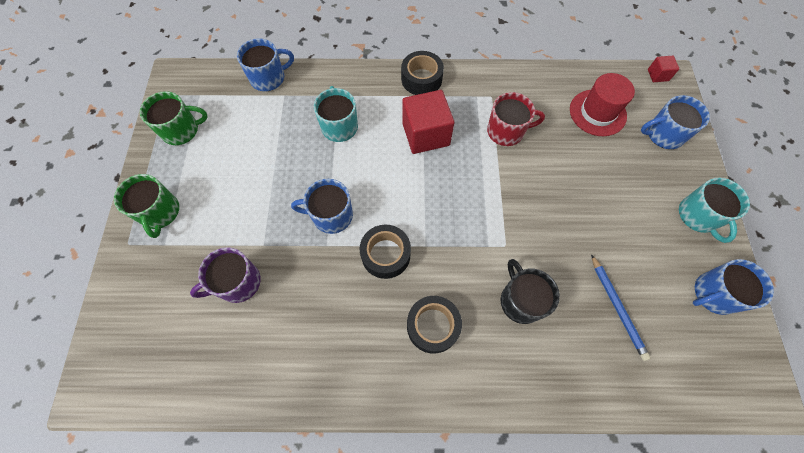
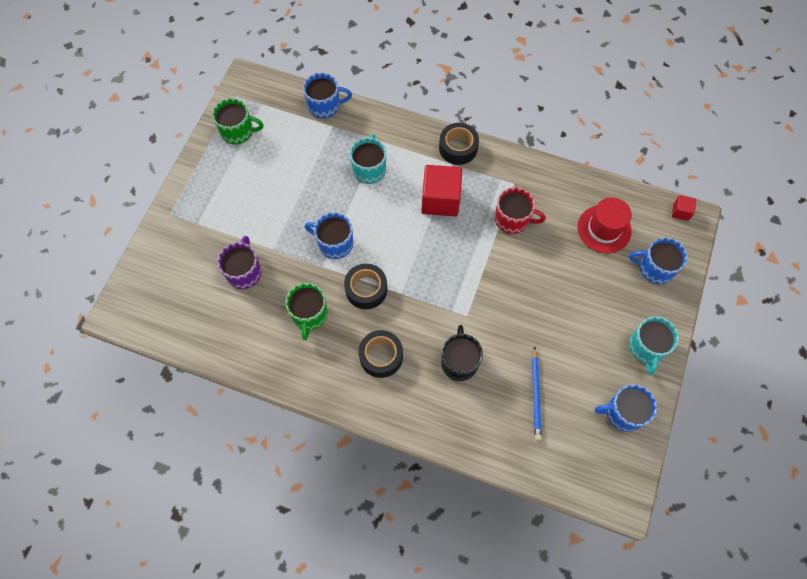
camera: 20 degrees right, 0 degrees up
(160, 212) = (201, 196): green mug -> green mug (309, 315)
(238, 283) = (244, 272): purple mug -> purple mug turned 105 degrees clockwise

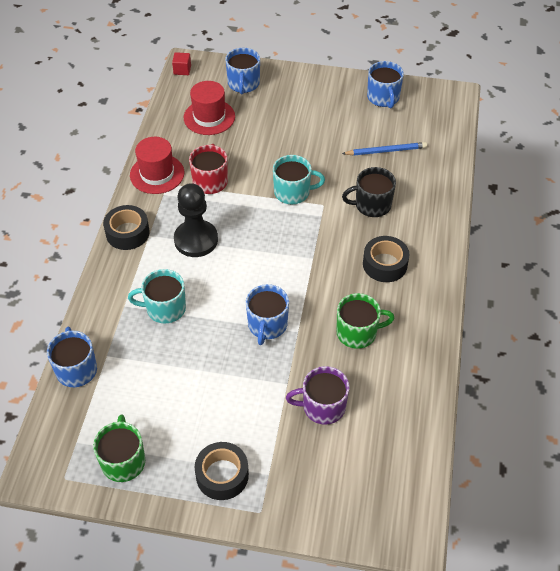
camera: 100 degrees left, 15 degrees down
(366, 289) = (315, 288): black tape -> black tape (222, 475)
(440, 200) = (196, 240): red cube -> black pawn
(528, 176) = (157, 174): none -> red hat
(646, 348) = (321, 86): turquoise mug -> turquoise mug (293, 192)

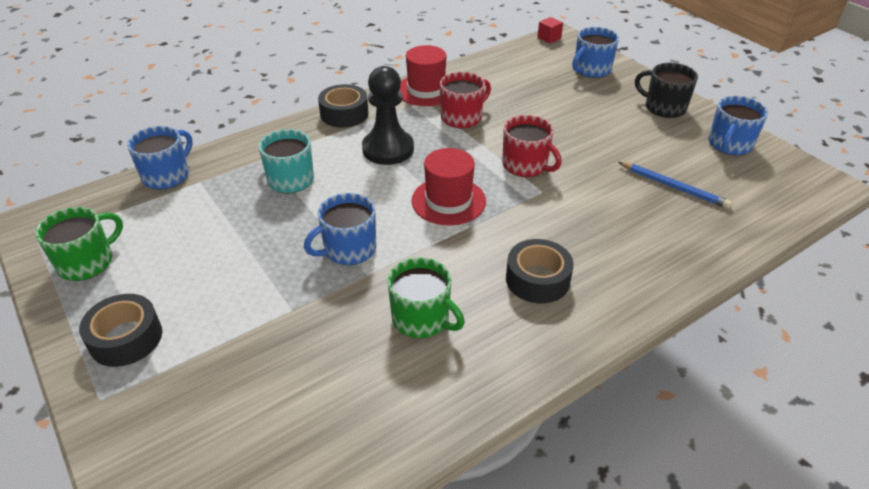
camera: 45 degrees right, 10 degrees down
(209, 117) = (526, 76): red hat -> red hat (448, 201)
(293, 192) = (526, 165): turquoise mug -> red mug
(322, 407) = (291, 357): purple mug -> none
(372, 205) = (594, 221): black mug -> black mug (664, 107)

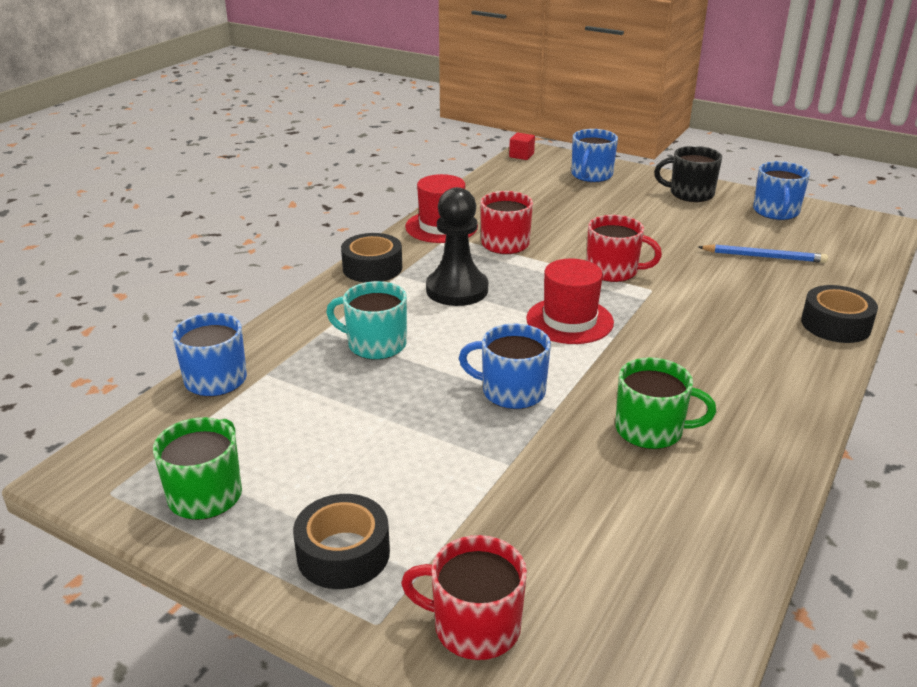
camera: 25 degrees left, 10 degrees down
(154, 429) = (474, 626): none -> red mug
(348, 249) = (511, 391): blue mug -> blue mug turned 75 degrees clockwise
(537, 279) = (723, 364): black tape -> black tape (835, 325)

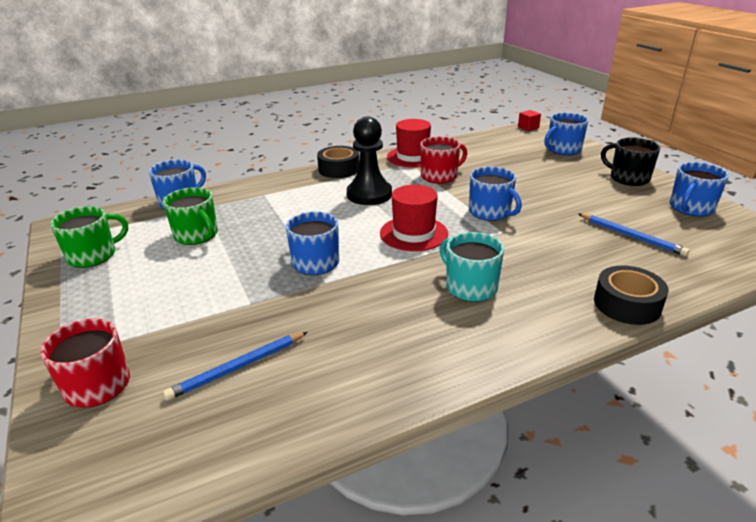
camera: 35 degrees right, 0 degrees up
(343, 553) = (101, 312): black tape -> none
(375, 344) = (279, 210): turquoise mug -> turquoise mug (470, 287)
(598, 533) = (238, 367): none -> blue pencil
(613, 271) = (490, 212): red mug -> blue mug
(651, 430) = (366, 320): green mug -> green mug (197, 235)

